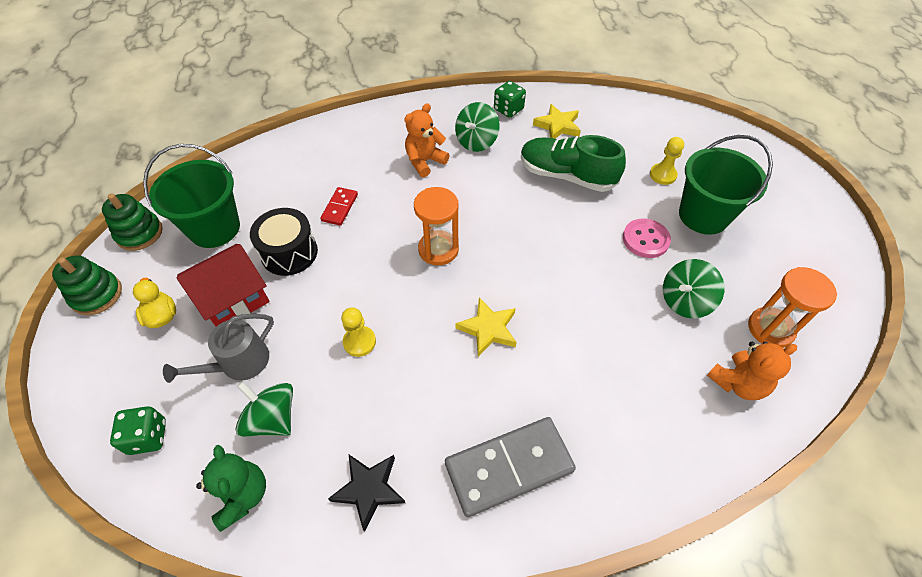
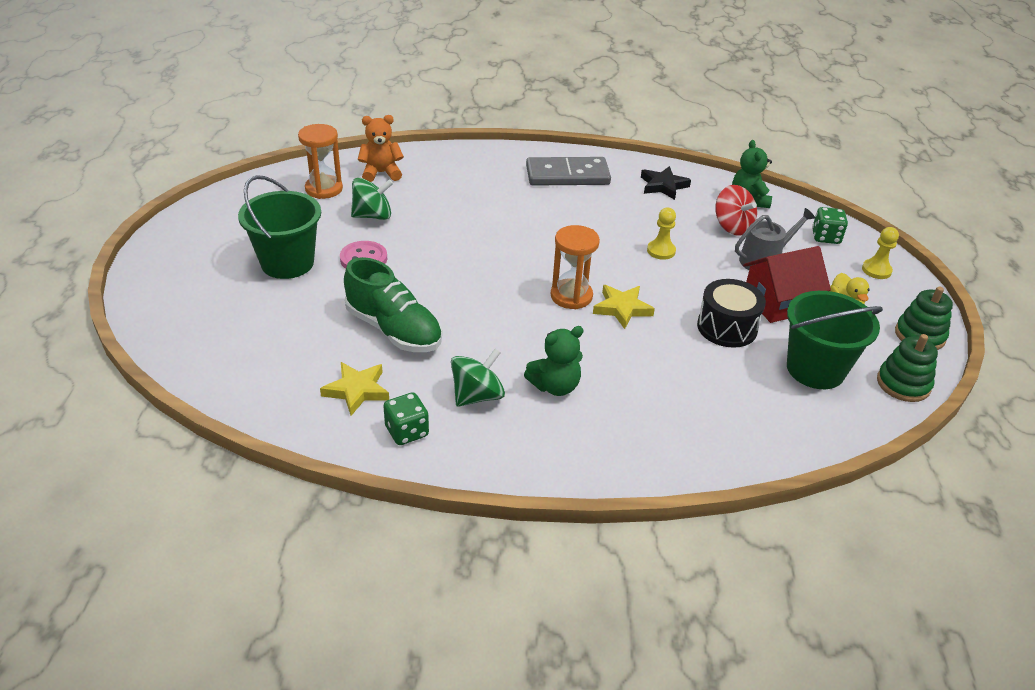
camera: 165 degrees left, 15 degrees down
(272, 418) = (732, 227): green spinning top -> red spinning top
(339, 207) = (670, 358): red domino -> none
(425, 161) = (555, 386): orange teddy bear -> green teddy bear
(488, 329) = (549, 235): yellow star -> yellow star (622, 308)
(662, 175) = (286, 305): yellow pawn -> yellow pawn (876, 270)

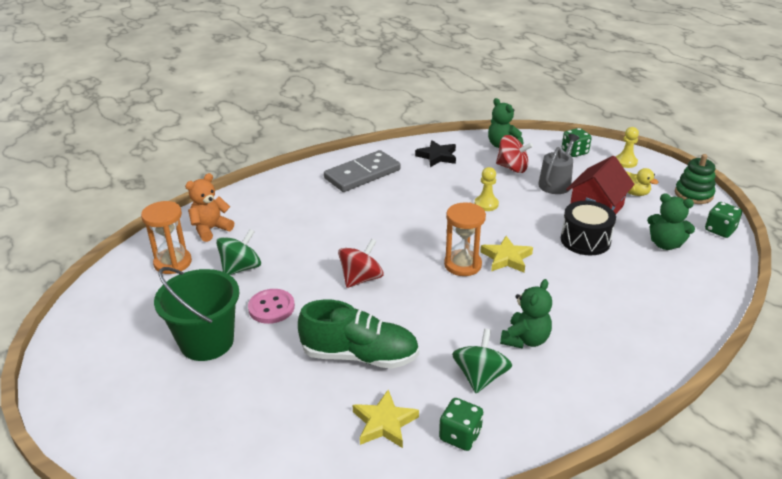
camera: 30 degrees left, 5 degrees down
(464, 268) = (361, 279): none -> red spinning top
(815, 369) = (665, 244): green bucket -> green teddy bear
(903, 384) = (720, 230): green stacking toy -> green dice

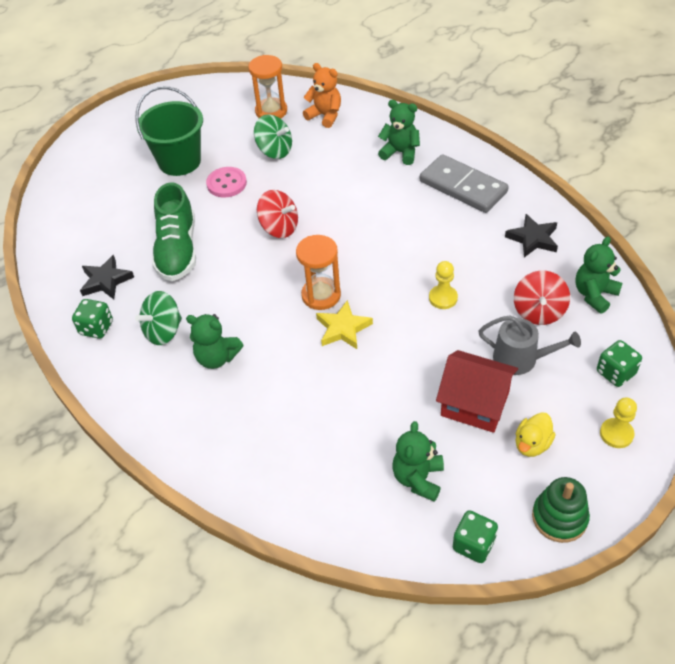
camera: 80 degrees right, 15 degrees up
(298, 196) = (400, 152): none -> green teddy bear
(384, 423) = (106, 280): yellow star -> black star
(480, 376) = (163, 331): green spinning top -> green spinning top turned 135 degrees clockwise
(585, 240) = (399, 396): black drum -> none

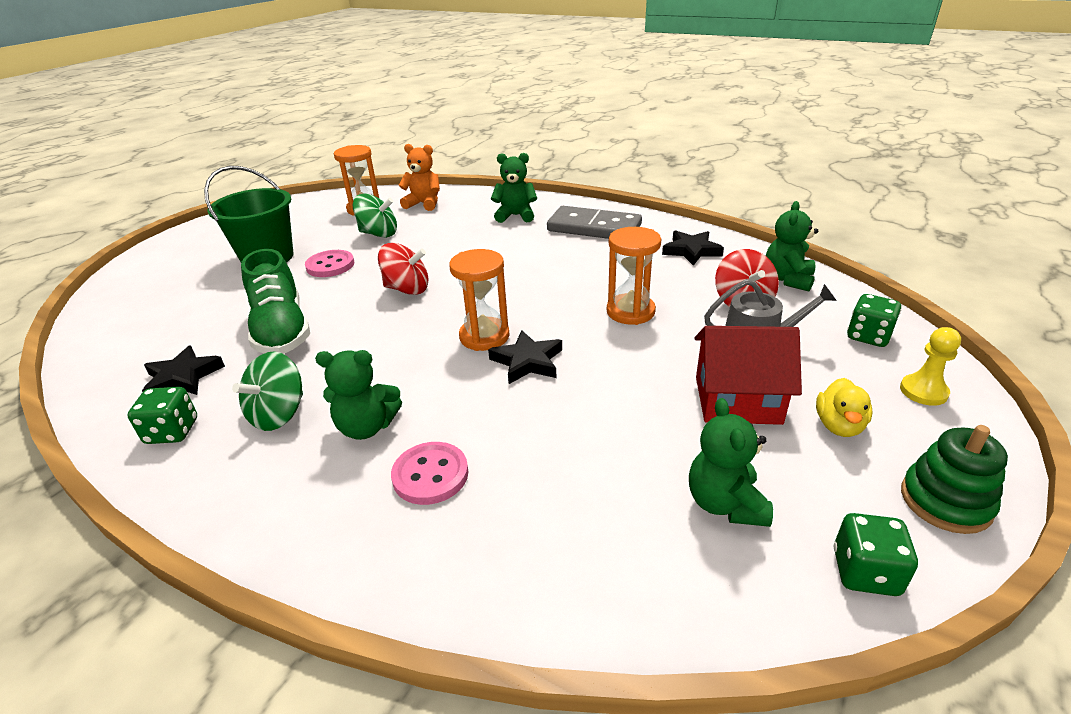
camera: 20 degrees left, 15 degrees down
(246, 406) = (430, 475): none -> pink button
(343, 328) = (527, 361): yellow star -> black star
(443, 298) = (630, 312): yellow pawn -> orange hourglass

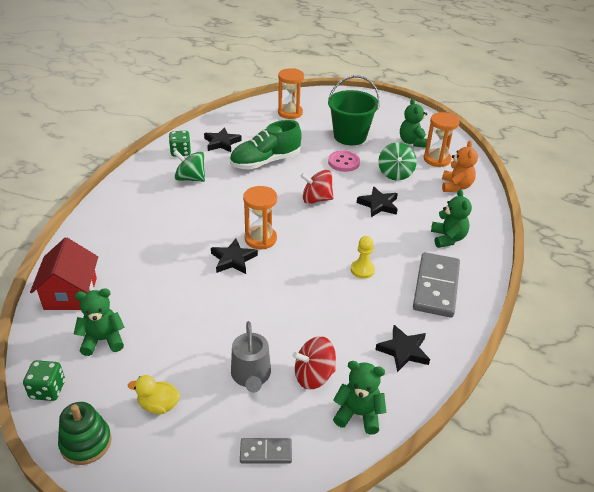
camera: 80 degrees right, 5 degrees up
(367, 427) = (178, 208): green teddy bear -> green teddy bear (412, 142)
(407, 289) = (316, 199): red spinning top -> red spinning top turned 90 degrees clockwise
(430, 475) = (140, 233): pink button -> none
(439, 248) = (378, 204): none -> black star
(630, 312) = (295, 307): orange hourglass -> orange hourglass (290, 113)
(737, 400) = (189, 356): red house -> red house (70, 294)
(868, 336) = (266, 452): green dice -> grey domino
(923, 391) = (191, 468): yellow pawn -> yellow pawn (362, 270)

